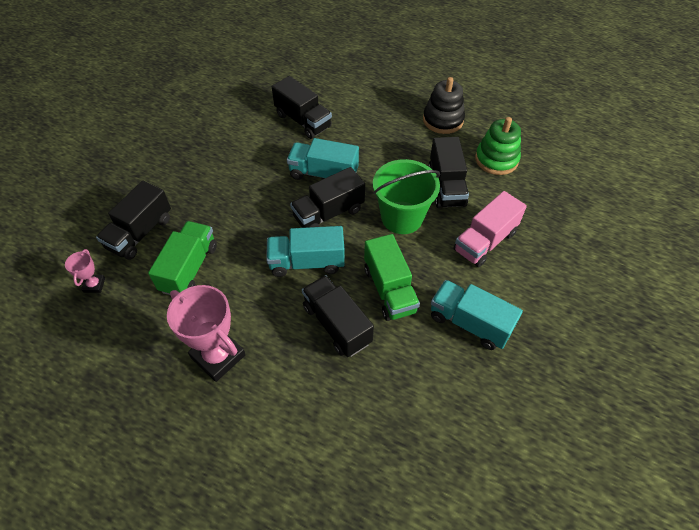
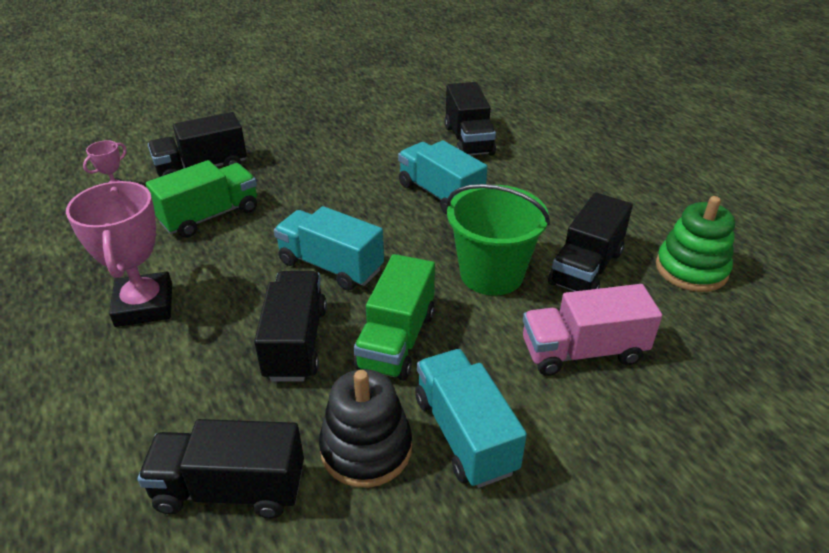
camera: 35 degrees right, 15 degrees down
(328, 213) = (406, 232): black truck -> black truck (230, 489)
(443, 120) = (650, 200): black stacking toy -> black stacking toy (366, 448)

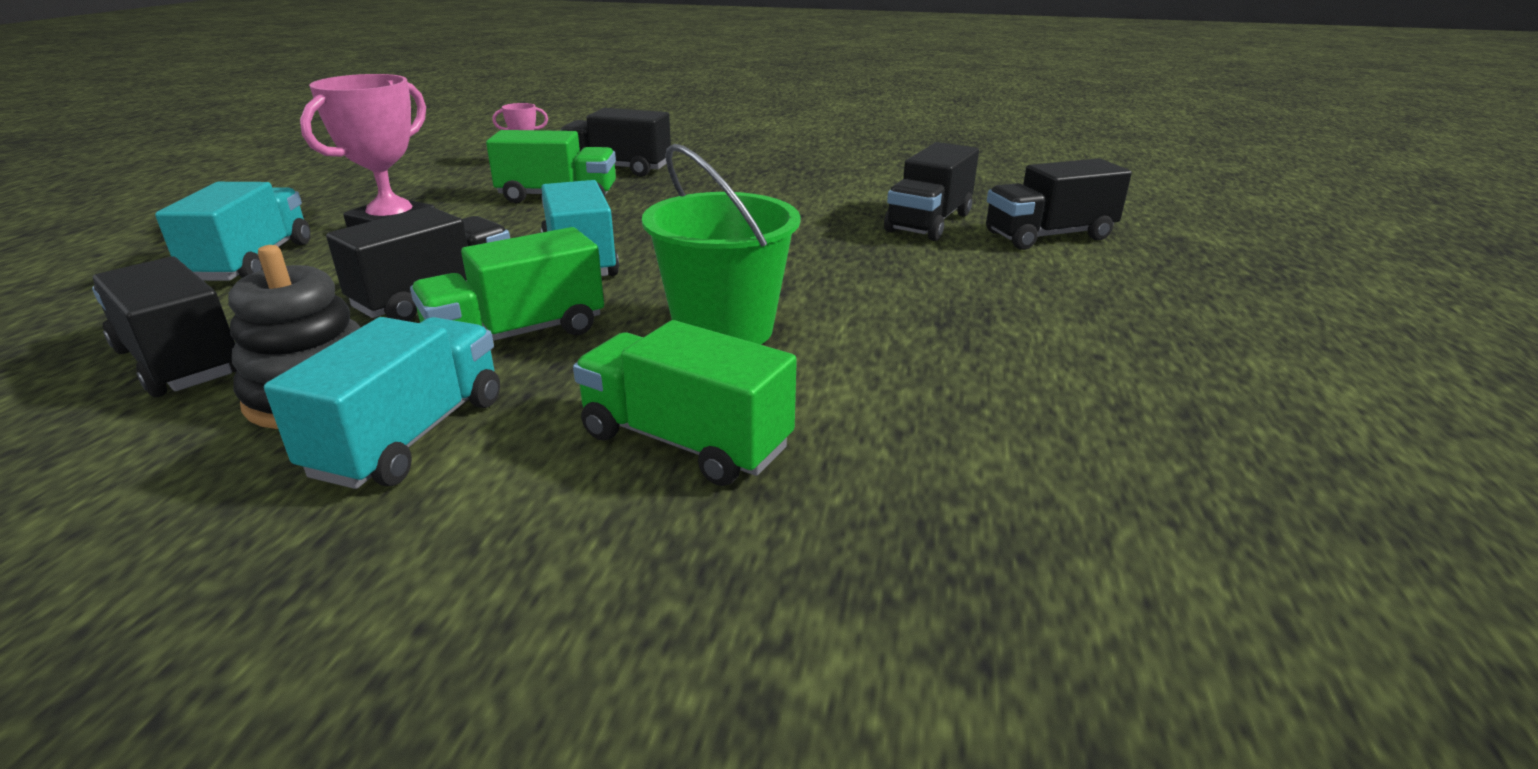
camera: 40 degrees right, 10 degrees down
(440, 194) = (803, 251): turquoise truck -> turquoise truck (253, 262)
(582, 351) = (685, 441): pink truck -> green truck
(586, 268) = (855, 372): black truck -> black truck (1048, 236)
(691, 269) = (1023, 441): green stacking toy -> none

